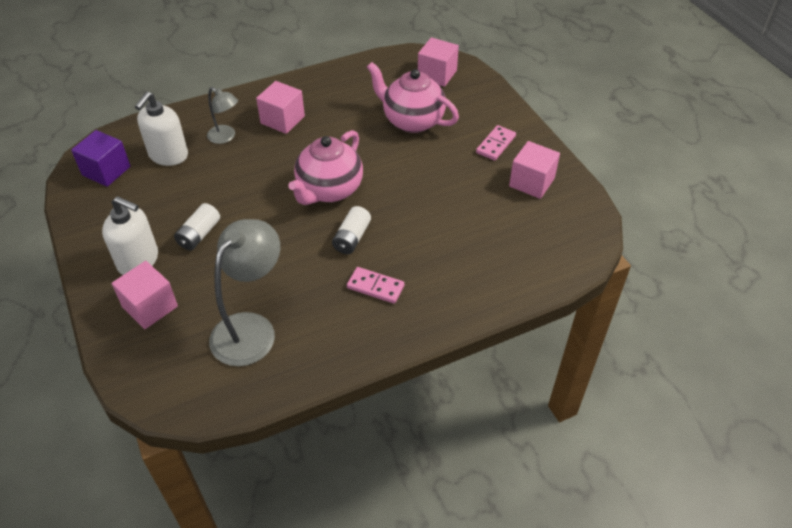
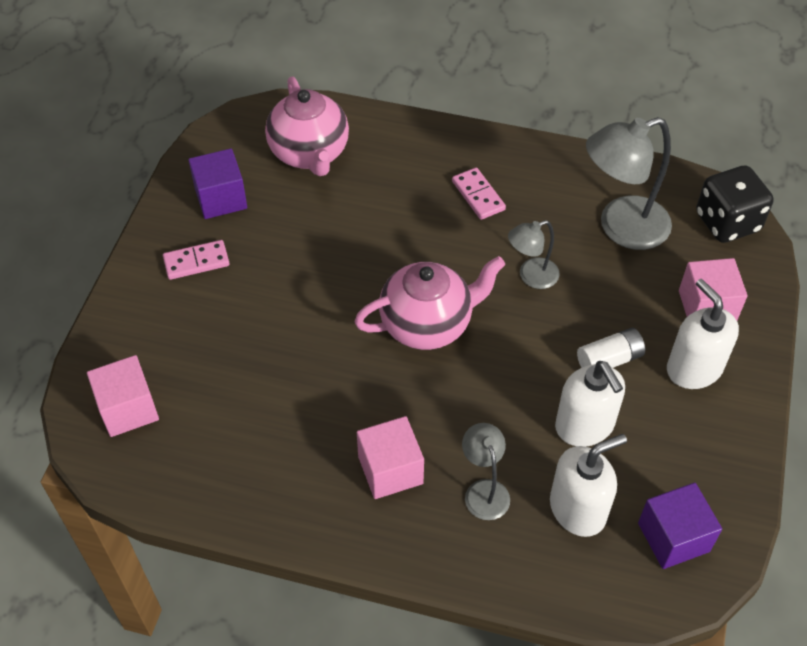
camera: 140 degrees left, 5 degrees up
(167, 387) = (727, 222): none -> black dice
(190, 192) = (585, 426): none -> white soap dispenser
(289, 254) = (531, 276): none -> grey lamp
(352, 238) = (455, 254): white battery -> none
(412, 121) = (243, 356): pink teapot -> pink teapot (310, 153)
(531, 182) = (221, 198): pink cube -> purple cube

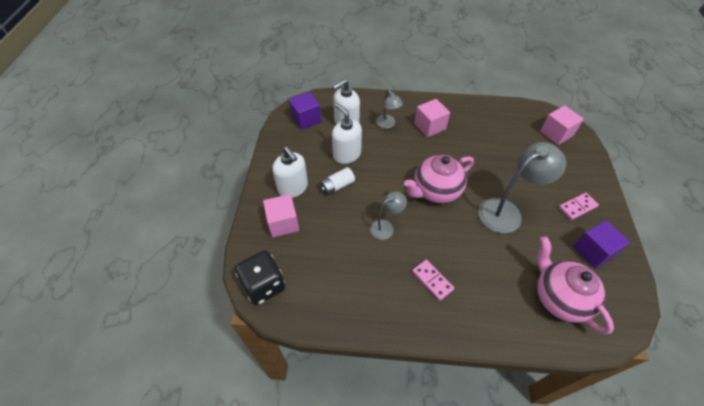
camera: 170 degrees right, 0 degrees up
(621, 227) = (334, 270): grey lamp -> grey lamp (506, 211)

